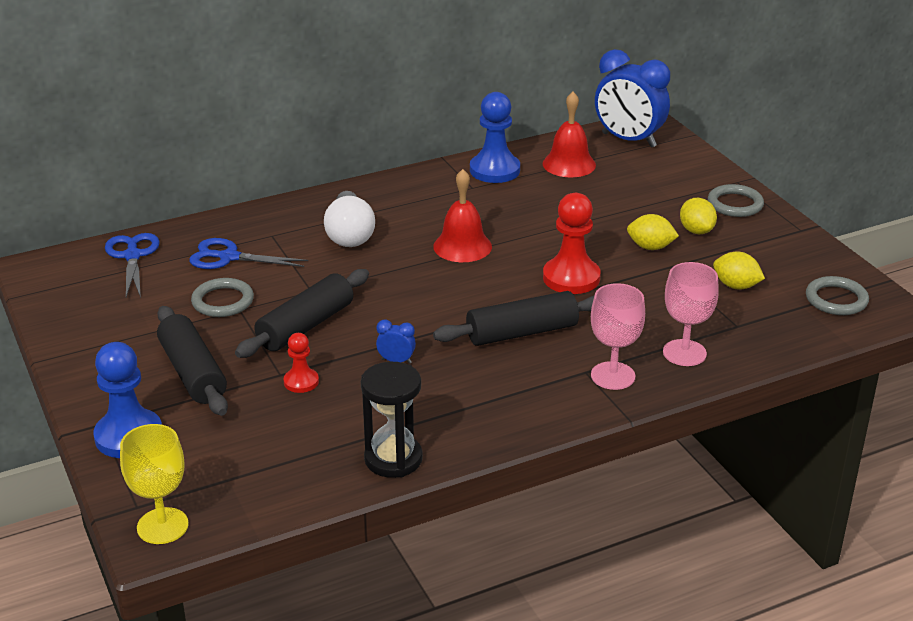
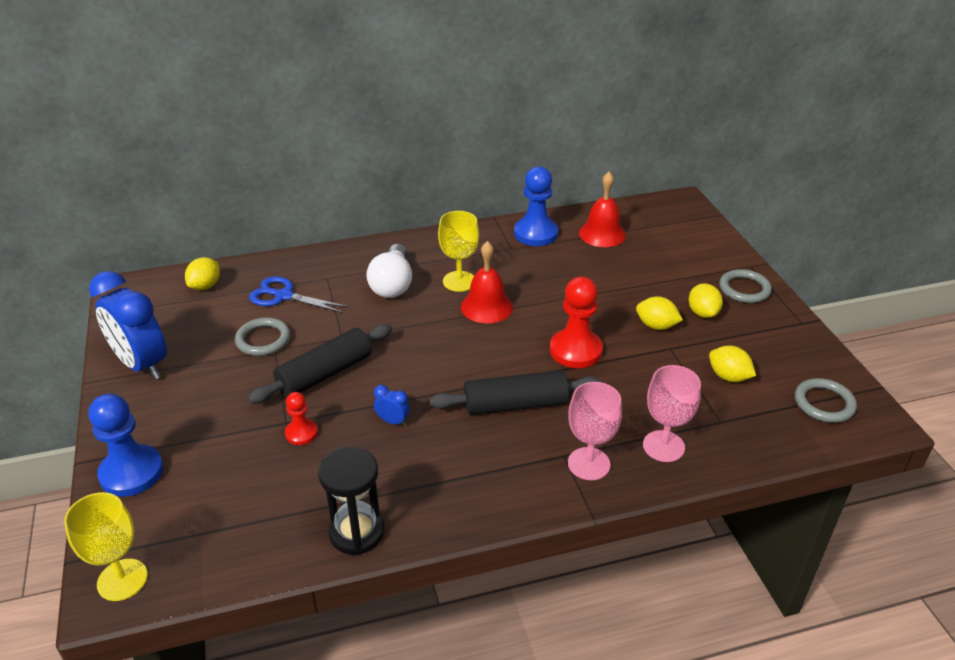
camera: 10 degrees right, 5 degrees up
(132, 256) = (205, 286): blue scissors -> yellow lemon
(192, 373) = (211, 411): black rolling pin -> none
(424, 225) = (459, 281): none -> yellow goblet
(629, 140) = (660, 215): blue clock -> blue clock (142, 365)

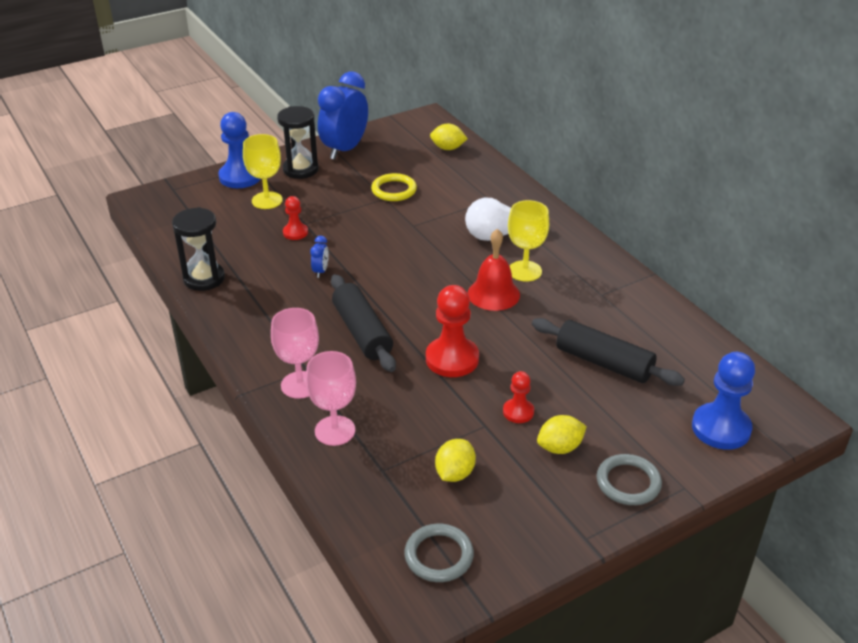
camera: 75 degrees right, 0 degrees up
(122, 580) = (153, 200): yellow goblet -> yellow goblet (267, 200)
(159, 410) = (300, 170): none -> black hourglass
(263, 339) = (394, 190): grey ring -> yellow ring
(283, 296) = (453, 185): blue scissors -> none
(325, 374) = (364, 227): black rolling pin -> black rolling pin (603, 363)
(535, 233) = (639, 306): blue pawn -> blue pawn (721, 428)
(602, 234) = (672, 354): red bell -> none
(656, 326) = (518, 412): yellow lemon -> red pawn

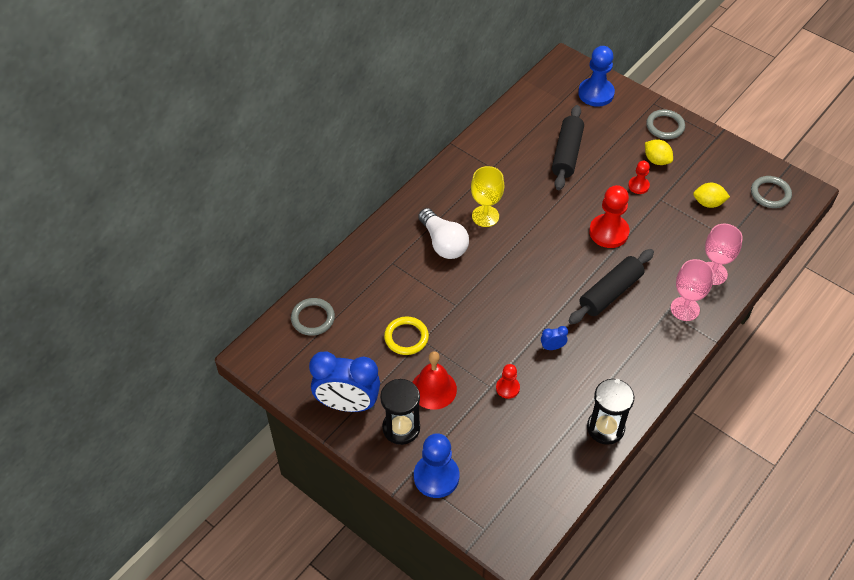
camera: 110 degrees left, 15 degrees up
(267, 200) = (467, 433): yellow goblet -> none
(448, 148) = (313, 318): yellow lemon -> grey ring
(493, 294) = (523, 228): red bell -> red bell (433, 389)

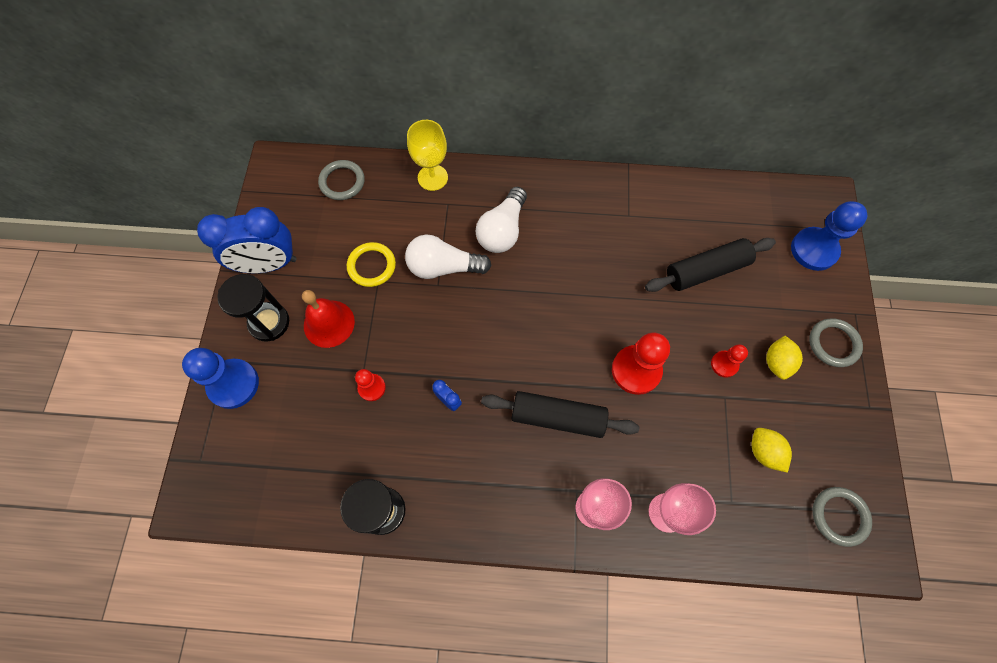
camera: 55 degrees right, 15 degrees up
(347, 404) = (268, 264): blue clock -> blue clock turned 75 degrees counterclockwise
(444, 294) = (443, 267): none -> white light bulb
(485, 216) = (563, 246): yellow goblet -> yellow goblet (432, 177)

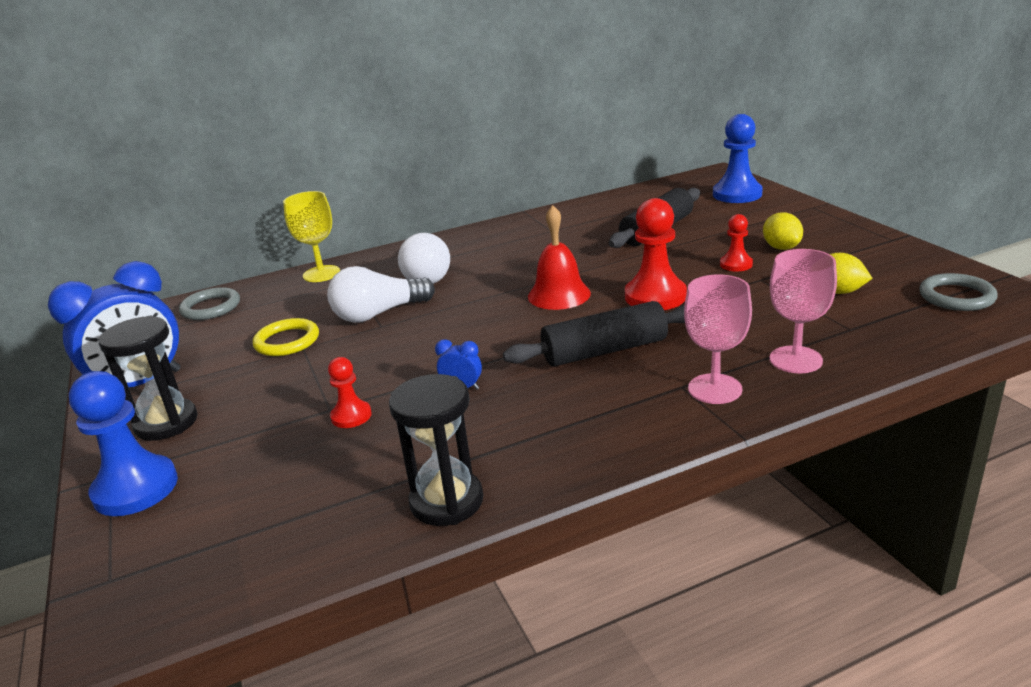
camera: 25 degrees left, 40 degrees down
(329, 323) = (256, 394): red bell -> red bell (559, 295)
(833, 344) = (815, 224): grey ring -> none

